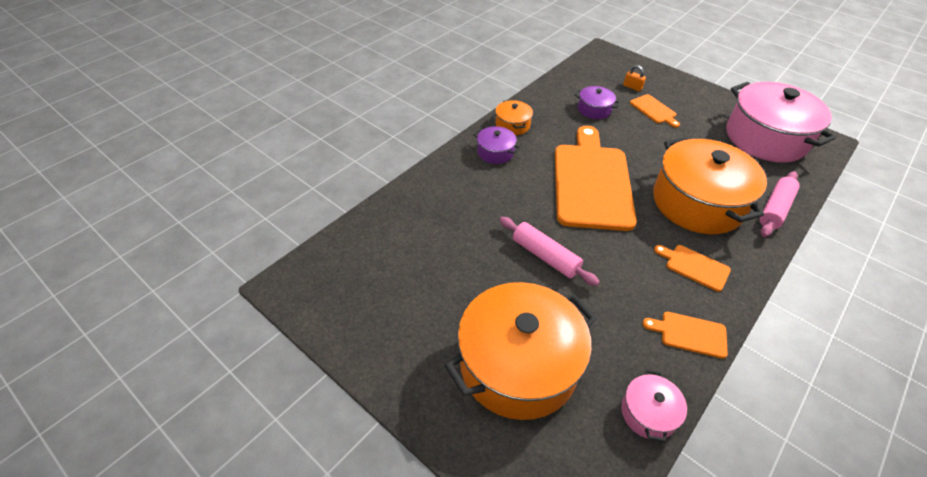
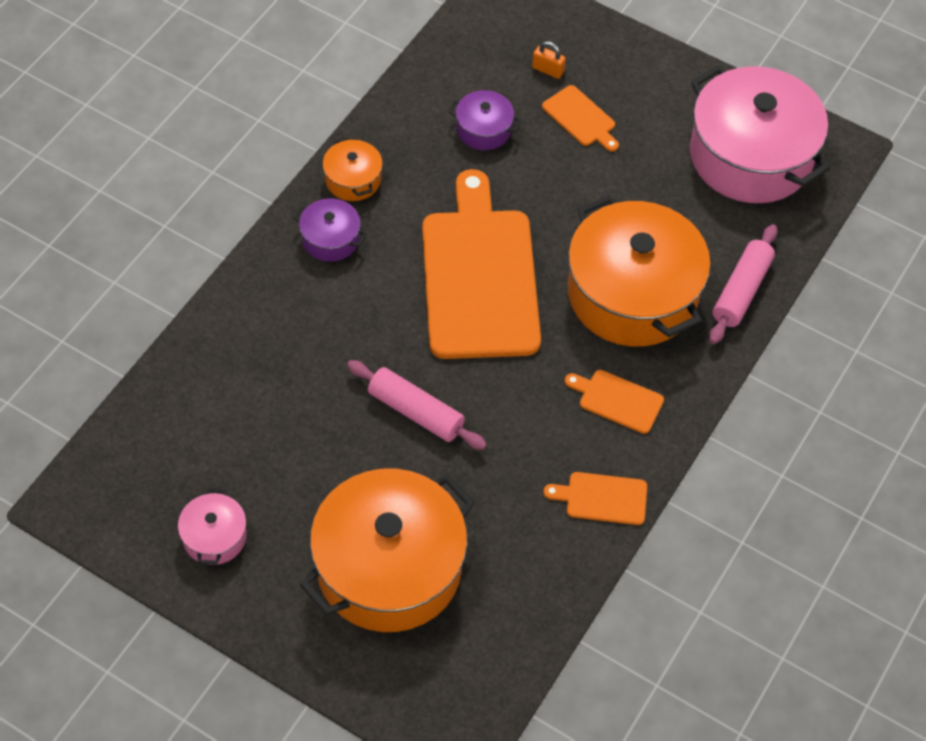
camera: 10 degrees left, 10 degrees up
(648, 413) = (545, 603): pink pot -> pink pot (214, 537)

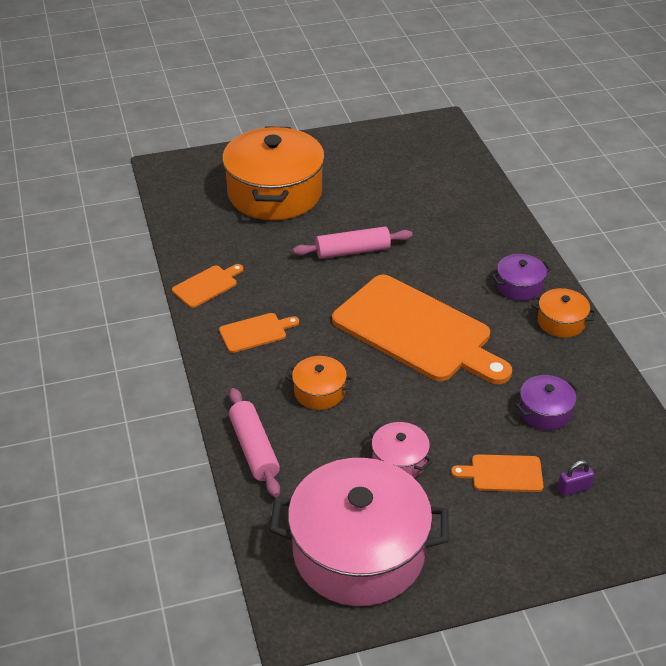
camera: 135 degrees right, 15 degrees down
(214, 537) = (366, 153): pink pot -> pink pot (399, 460)
(548, 70) = (573, 488): orange padlock -> purple padlock
(632, 294) = (319, 392): orange pot -> orange pot, size x0.44

